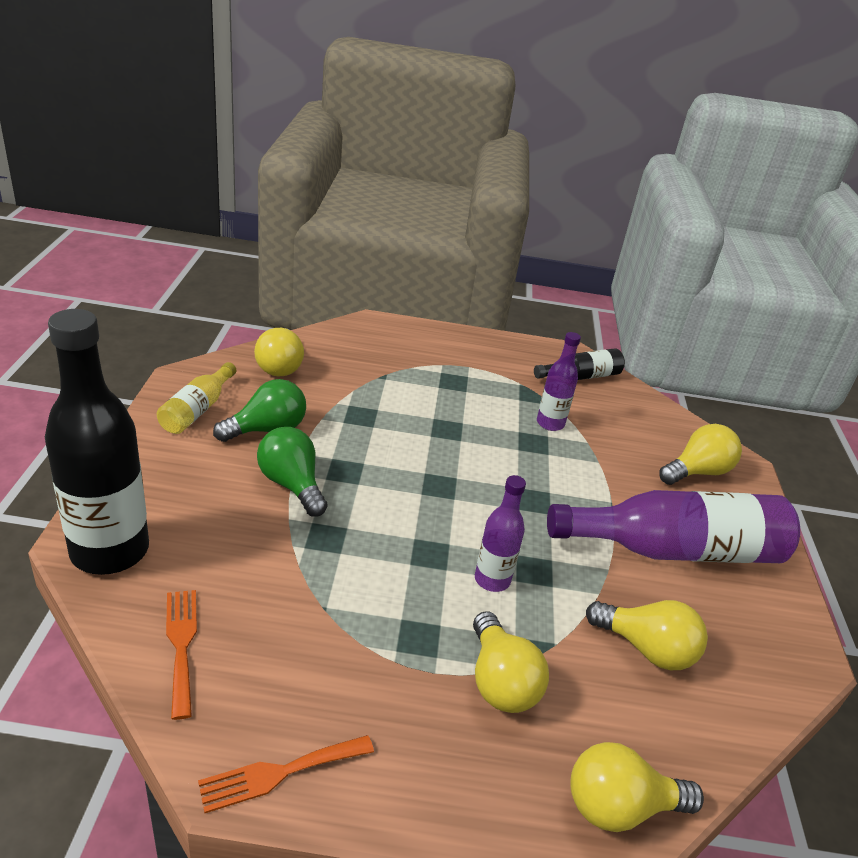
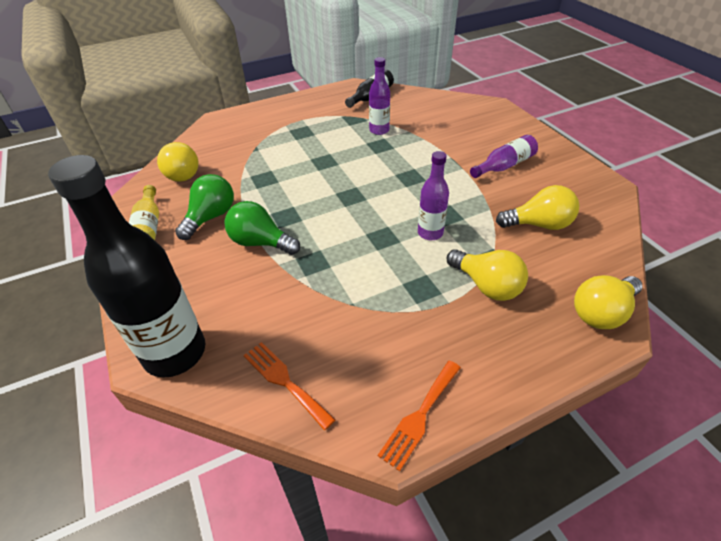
camera: 25 degrees left, 10 degrees up
(675, 550) = (504, 166): purple bottle -> purple bottle, size x0.51
(697, 472) = (477, 120): yellow light bulb -> none

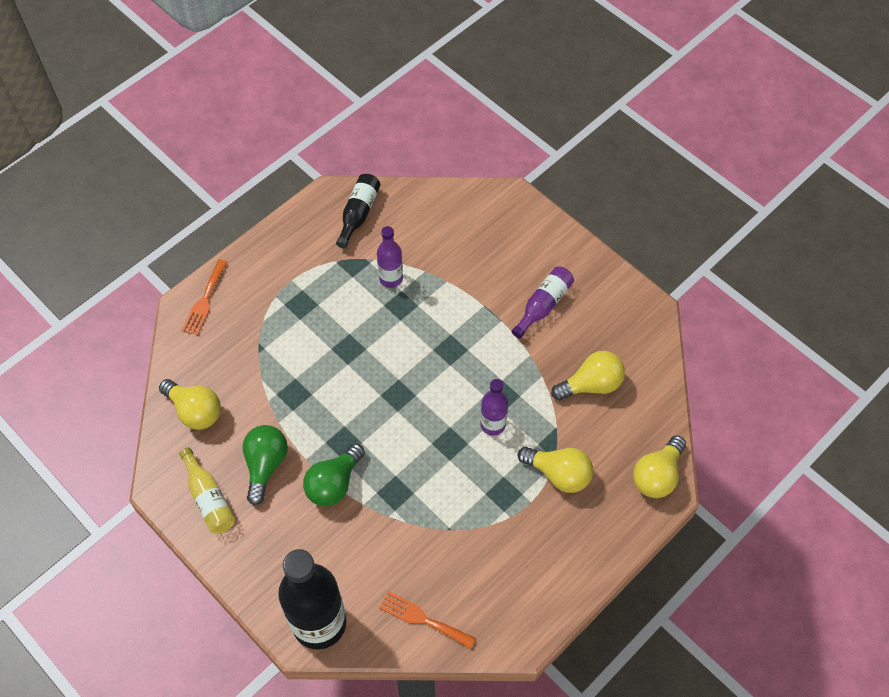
camera: 20 degrees left, 15 degrees up
(260, 242) = (334, 483): green light bulb -> green light bulb turned 60 degrees counterclockwise
(419, 416) = (536, 614): orange fork -> orange fork (204, 300)

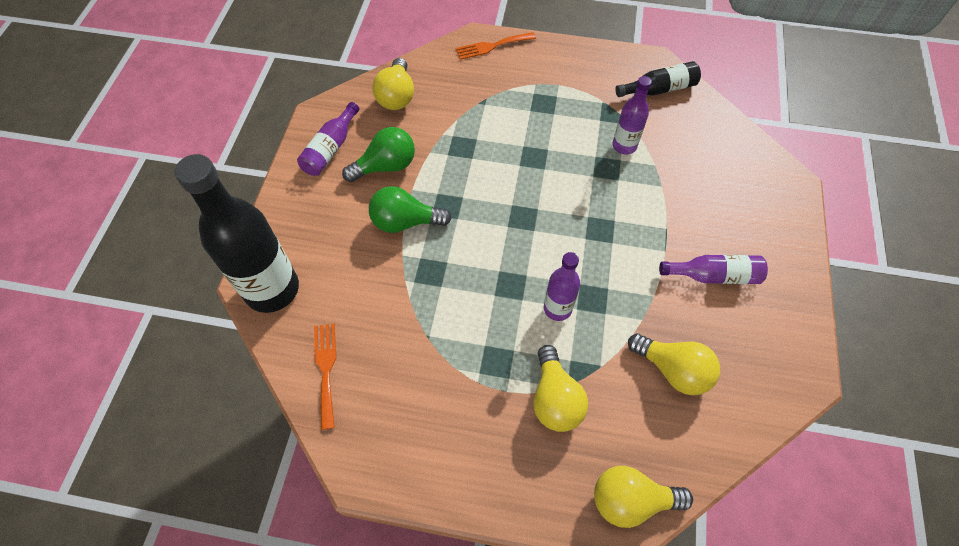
camera: 55 degrees right, 0 degrees up
(209, 498) = (330, 148): yellow bottle -> purple bottle

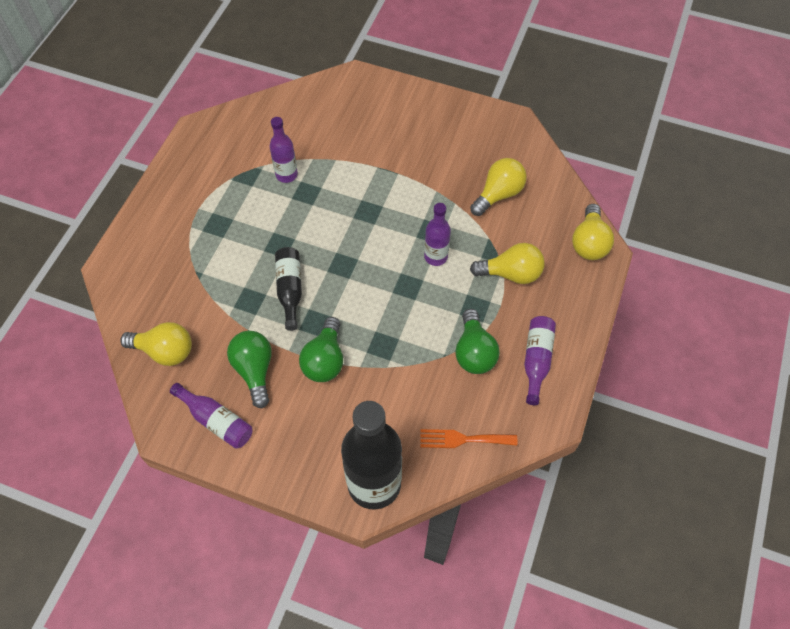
camera: 80 degrees left, 0 degrees up
(436, 367) = (474, 352): none -> green light bulb
(492, 46) = (126, 254): orange fork -> none
(659, 89) = (231, 134): black bottle -> black bottle (290, 290)
(714, 275) = (426, 149): purple bottle -> purple bottle (536, 360)

